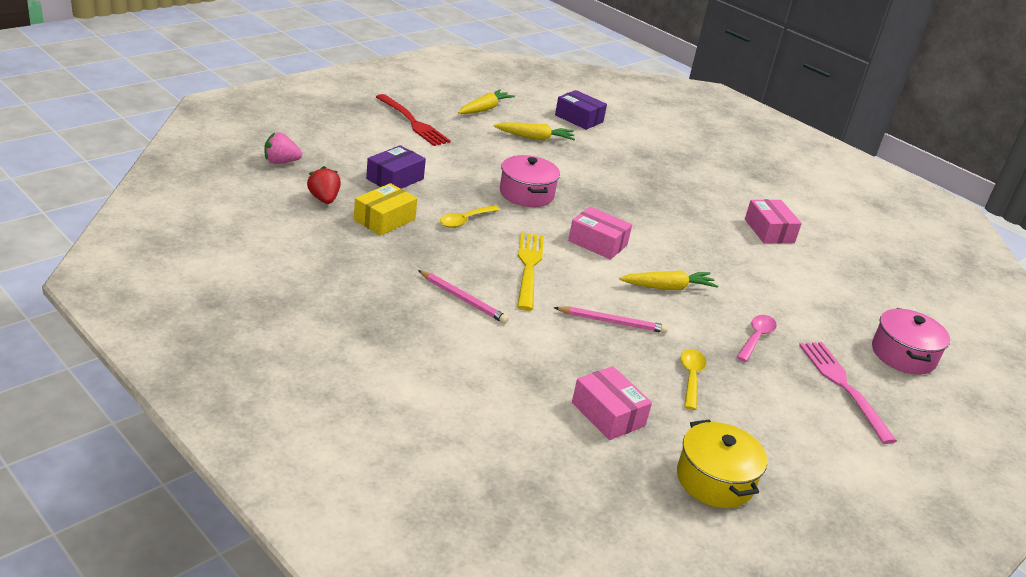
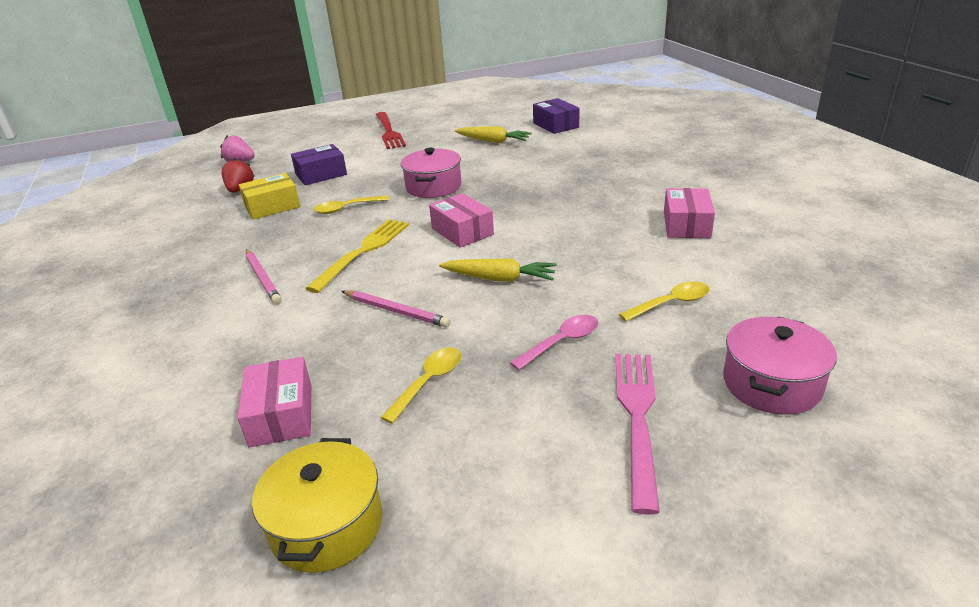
camera: 30 degrees right, 0 degrees up
(484, 109) = (467, 120): yellow carrot -> none
(805, 301) = (671, 303): none -> yellow spoon

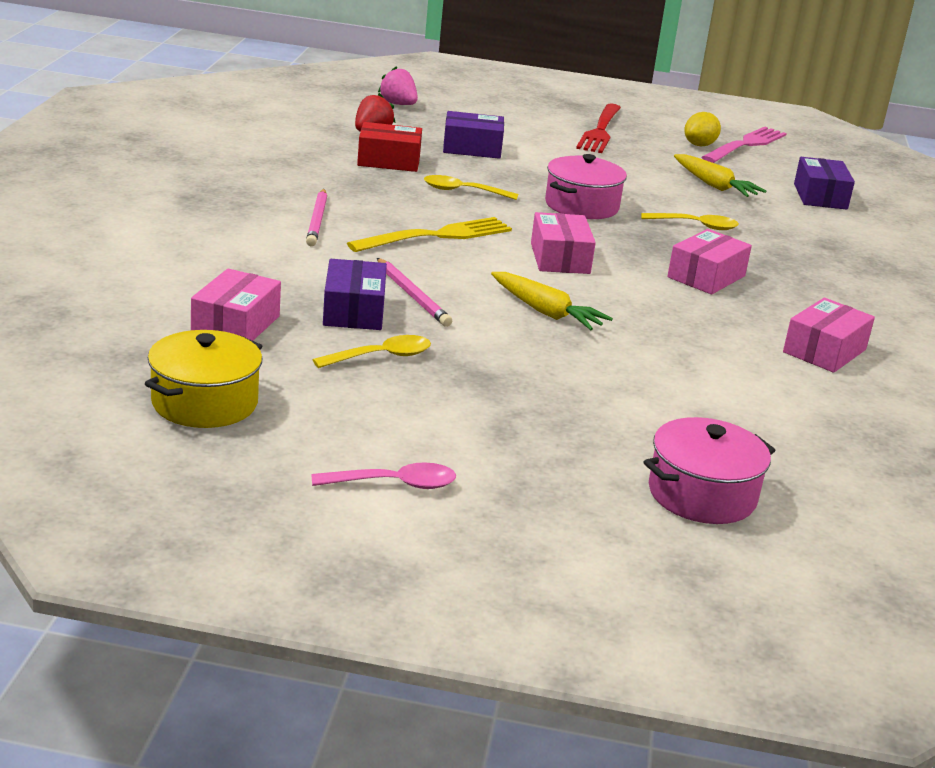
camera: 25 degrees right, 5 degrees down
(272, 206) = (388, 161): yellow box -> red box
(366, 348) = (354, 311): none -> purple box
(455, 119) = (699, 145): none -> yellow lemon
(561, 204) = (706, 276): none -> pink box
(562, 342) = (540, 382): pink spoon -> pink spoon (394, 484)
(637, 418) = (536, 458): pink fork -> pink fork (745, 145)
(671, 303) = (696, 402): yellow spoon -> yellow spoon (696, 226)

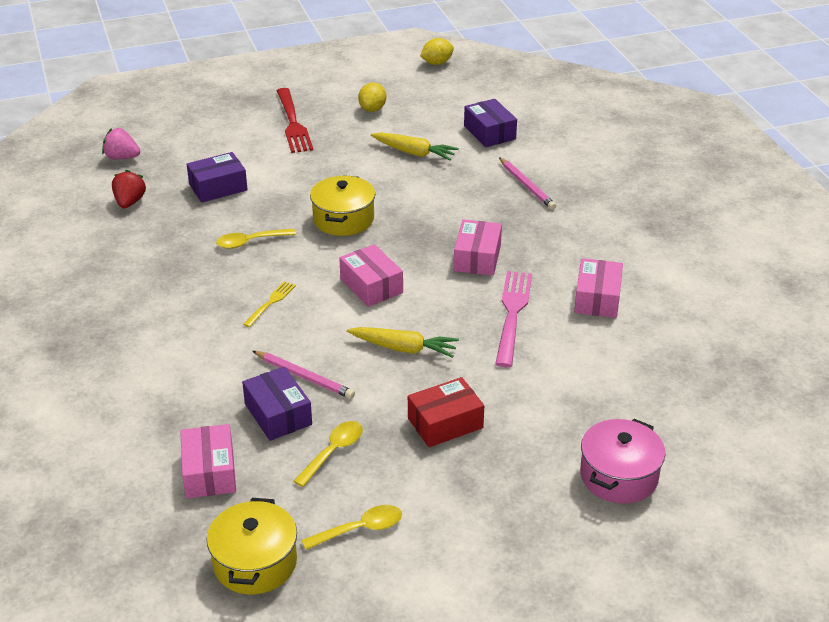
camera: 25 degrees left, 10 degrees up
(317, 220) = (173, 327): pink pencil -> pink pencil (527, 186)
(388, 161) = (169, 231): red box -> red box (445, 423)
(394, 484) = (437, 570): pink spoon -> none
(436, 236) = (270, 303): yellow fork -> yellow fork, size x0.53
(581, 206) = (343, 219): pink pot -> yellow pot
(696, 226) = (433, 205): yellow spoon -> yellow spoon (360, 529)
(745, 145) = (403, 94): pink fork -> pink fork (512, 314)
(809, 135) = (437, 63): none -> yellow lemon

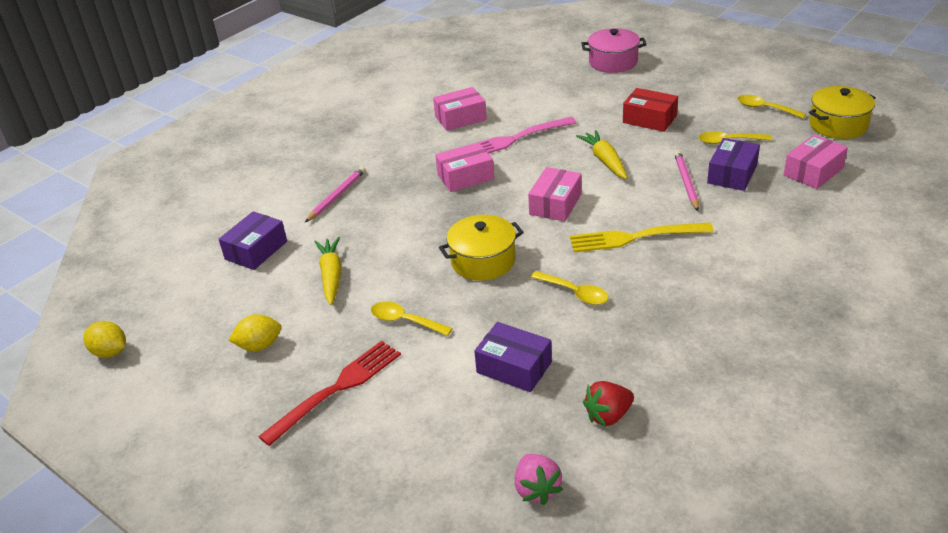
camera: 120 degrees left, 0 degrees up
(270, 303) = (635, 237): yellow fork -> yellow fork, size x1.89
(322, 165) = (405, 321): none -> yellow spoon

